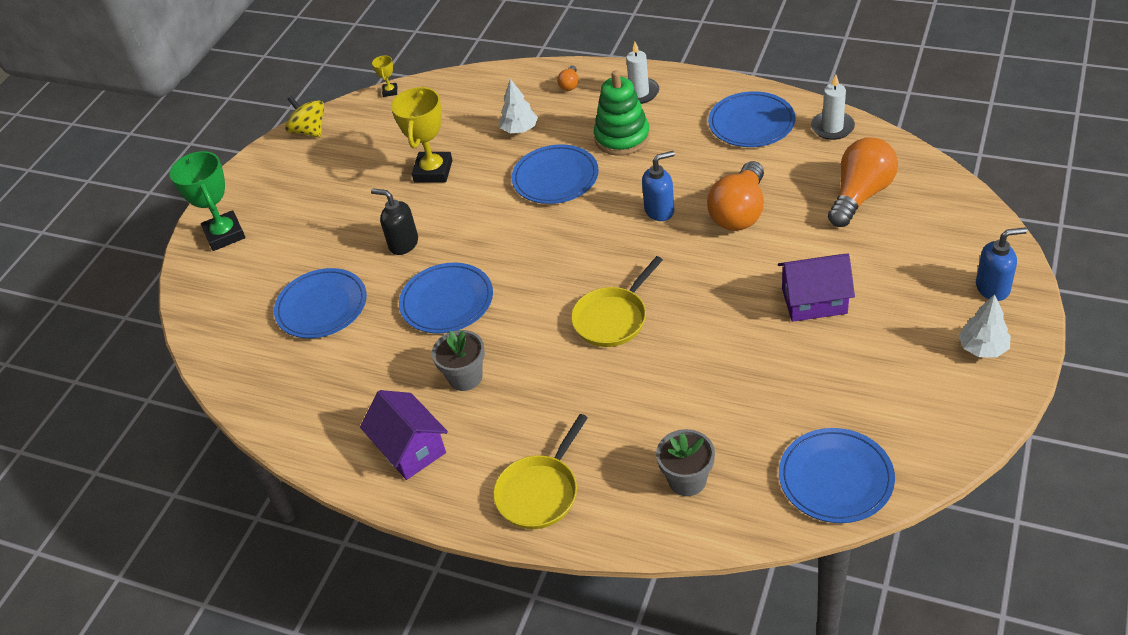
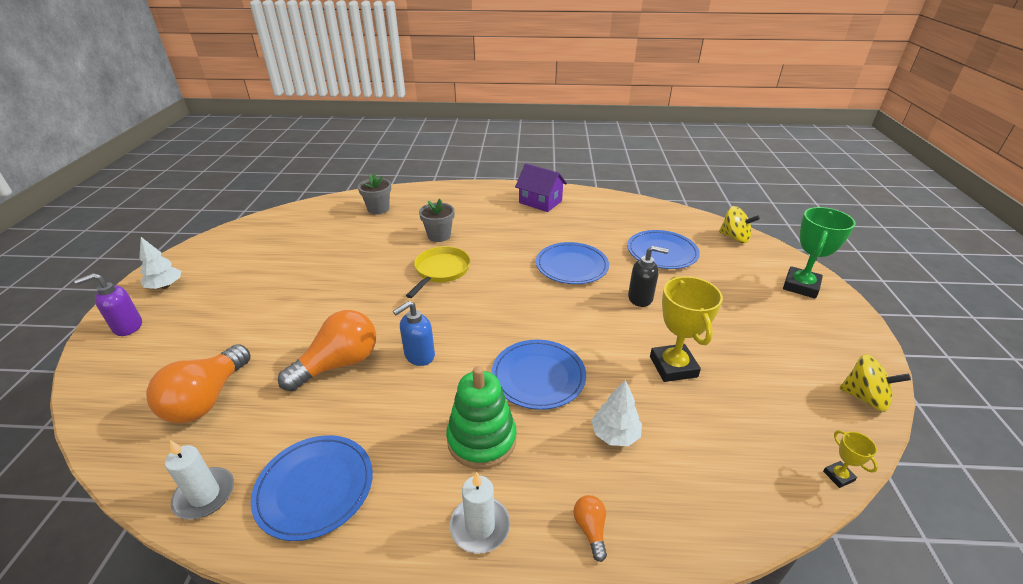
camera: 155 degrees right, 10 degrees down
(209, 317) = (734, 238): none -> yellow spinning top
(225, 235) = (801, 286): green trophy -> green trophy turned 75 degrees clockwise
(465, 377) = (529, 231): grey flower pot -> grey flower pot (439, 236)
(540, 492) = (458, 197): yellow pan -> none
(739, 212) = (339, 364): orange light bulb -> orange light bulb turned 45 degrees clockwise
(814, 301) = (283, 300): purple house -> none
(835, 478) = (293, 218): blue plate -> none
(993, 288) = (127, 327): blue soap dispenser -> purple soap dispenser

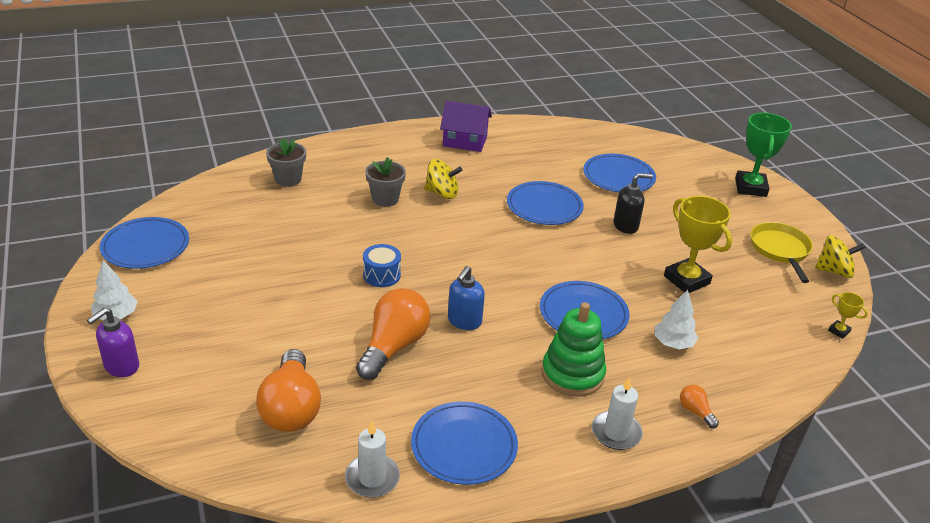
camera: 25 degrees left, 0 degrees up
(236, 239) = (145, 246): none -> blue plate
(383, 297) = (382, 275): none -> blue drum
(440, 271) = (418, 237): yellow pan -> yellow pan (780, 250)
(734, 238) = (674, 150): yellow spinning top -> yellow spinning top (442, 193)

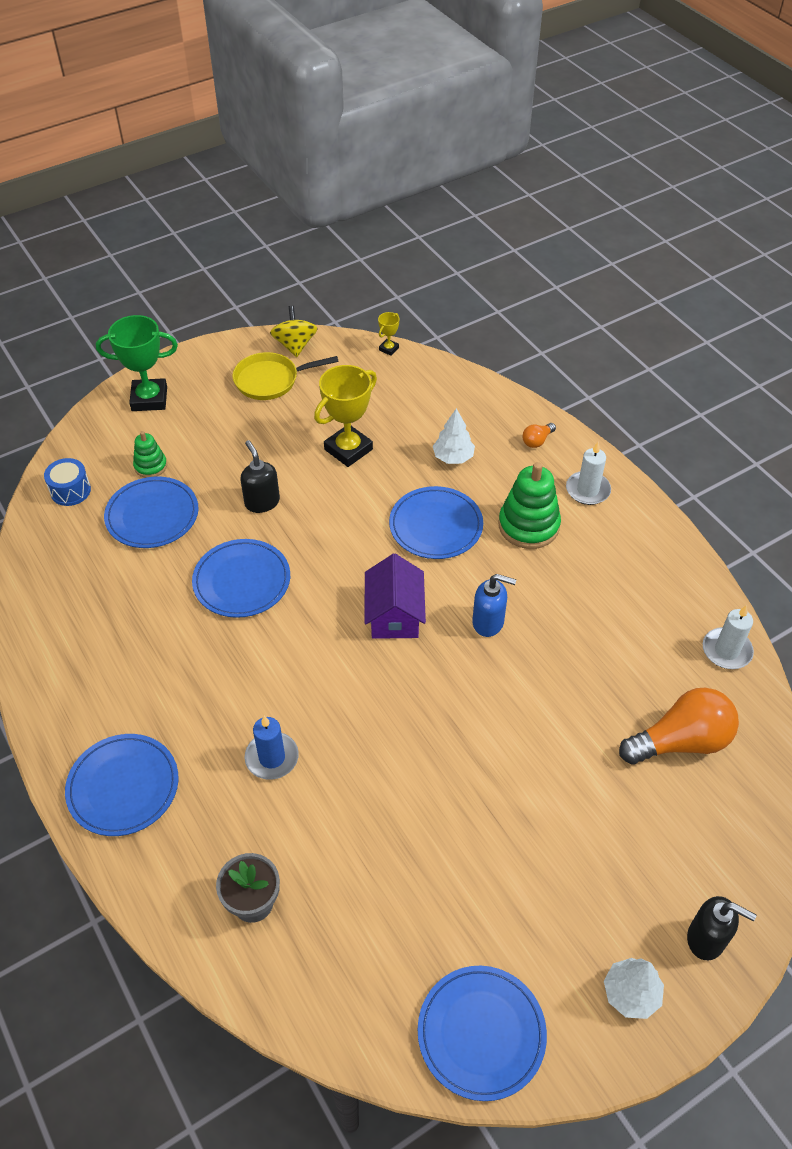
camera: 100 degrees left, 15 degrees up
(121, 366) = (706, 939): purple soap dispenser -> black soap dispenser
(382, 275) = (438, 718): blue drum -> blue drum (70, 491)
(385, 199) = (272, 757): grey flower pot -> blue candle
(393, 346) = (554, 676): orange light bulb -> none
(442, 193) = (240, 694): yellow spinning top -> none
(464, 446) = (656, 592): blue plate -> blue plate (123, 787)
(465, 141) = (90, 695): purple house -> purple house (394, 615)
(671, 181) = (150, 466): none -> green stacking toy

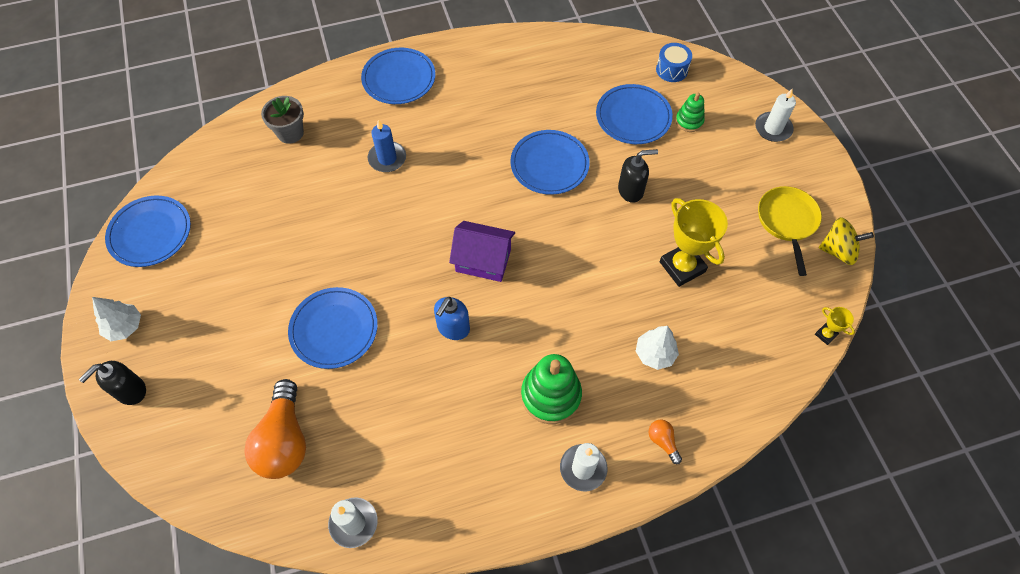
camera: 105 degrees right, 10 degrees up
(149, 399) = (773, 128): green trophy -> white candle
(436, 526) = (571, 316): blue plate -> blue plate (334, 329)

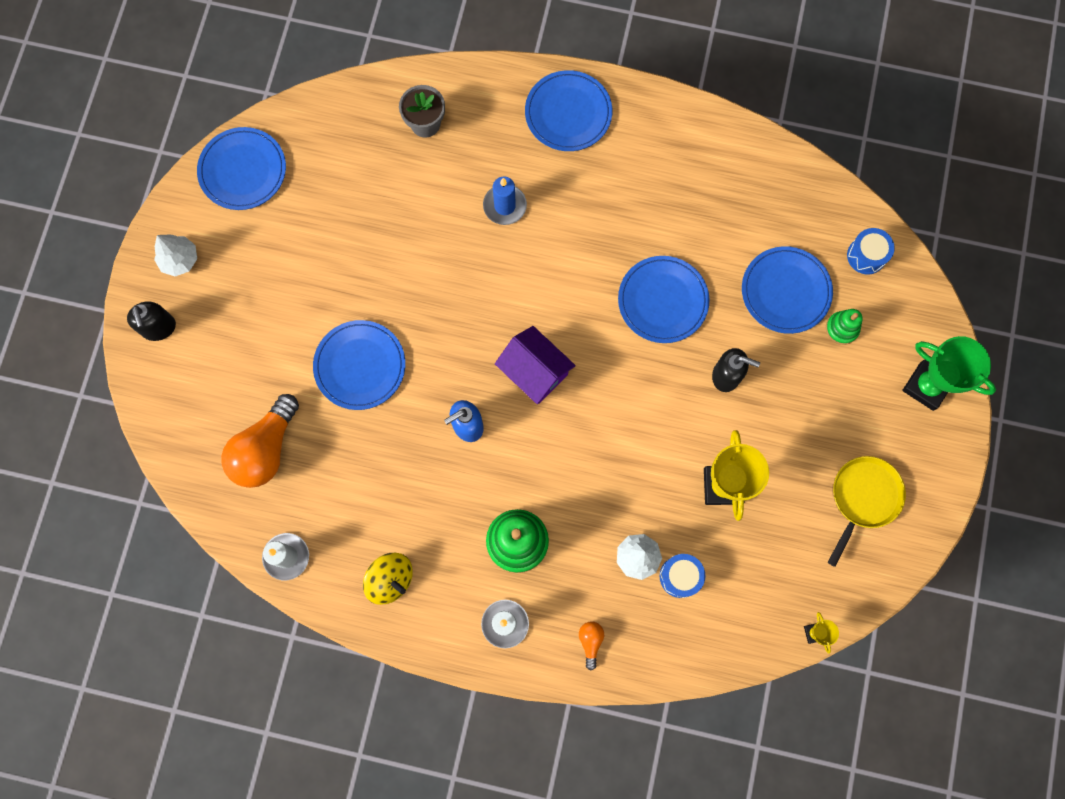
camera: 30 degrees right, 15 degrees up
(130, 391) = (159, 328): black soap dispenser -> black soap dispenser turned 90 degrees counterclockwise
(697, 350) = (680, 576): none -> blue drum
(773, 128) = (926, 386): white candle -> green trophy
(838, 251) = (892, 557): yellow spinning top -> yellow spinning top (390, 579)

